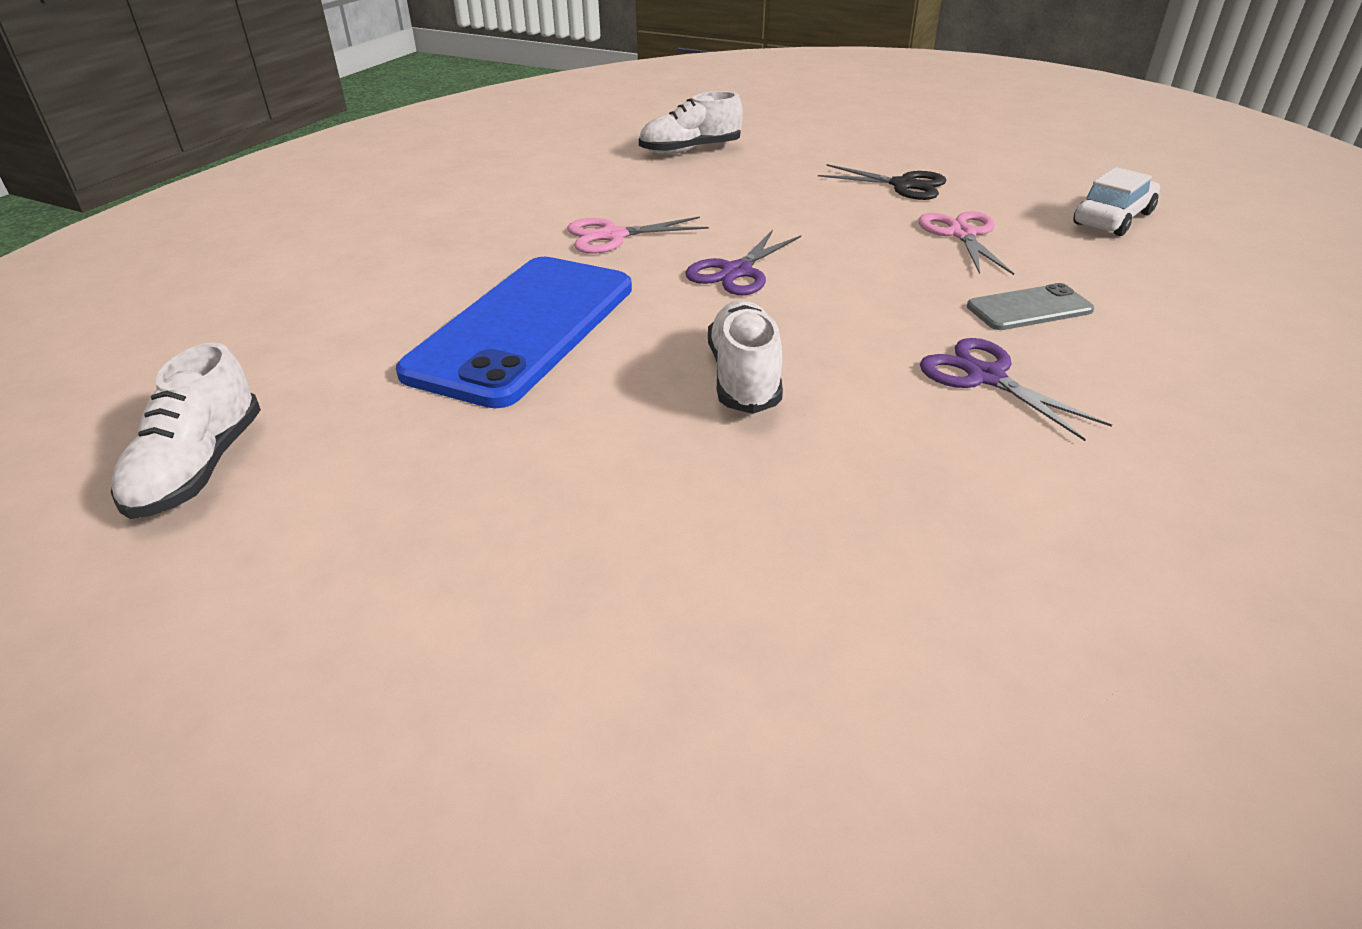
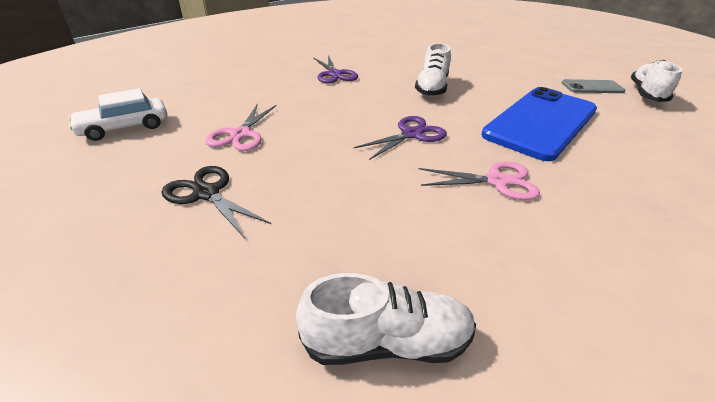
camera: 165 degrees left, 0 degrees up
(1029, 308) = (276, 91): grey phone -> grey phone (592, 87)

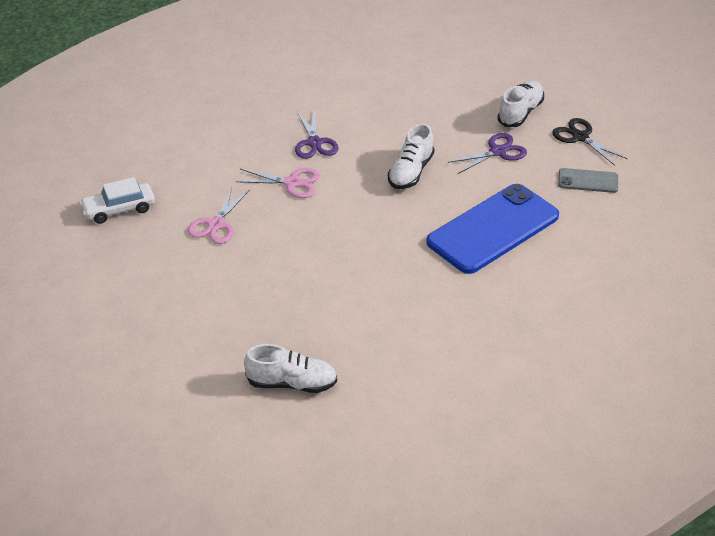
camera: 10 degrees right, 5 degrees up
(207, 194) = (192, 282): black scissors -> black scissors (580, 137)
(411, 134) = (364, 235): purple scissors -> purple scissors (497, 152)
(496, 181) = (411, 289): pink scissors -> pink scissors (292, 183)
(646, 94) = (640, 196): white shoe -> white shoe (520, 113)

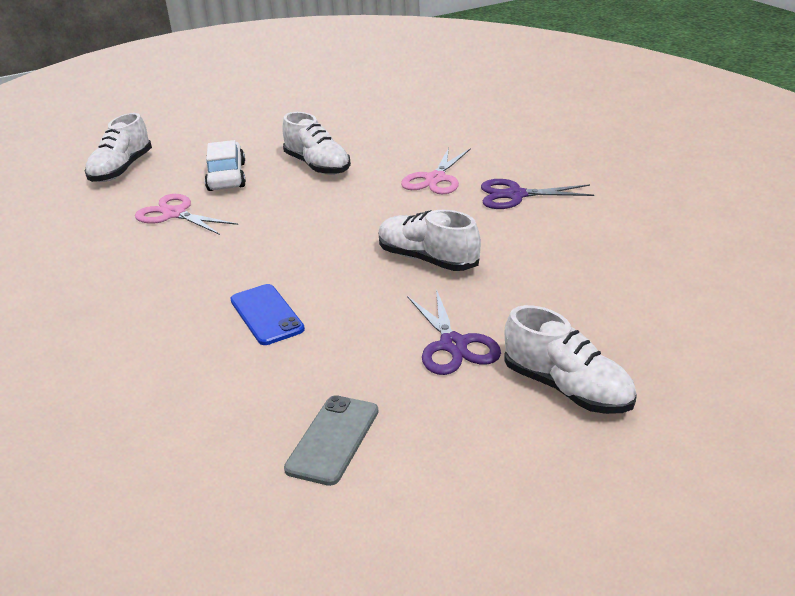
camera: 105 degrees right, 10 degrees down
(119, 209) = (426, 98): white car -> white car (227, 176)
(216, 224) = (379, 139): pink scissors -> pink scissors (174, 214)
(273, 251) = (317, 166): none -> white shoe
(493, 229) = (267, 315): blue phone -> blue phone, size x0.46
(580, 137) = (472, 457): black scissors -> none

